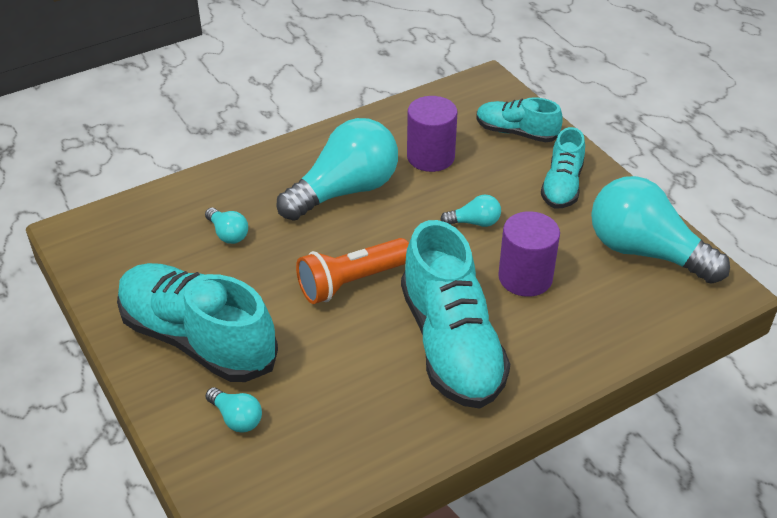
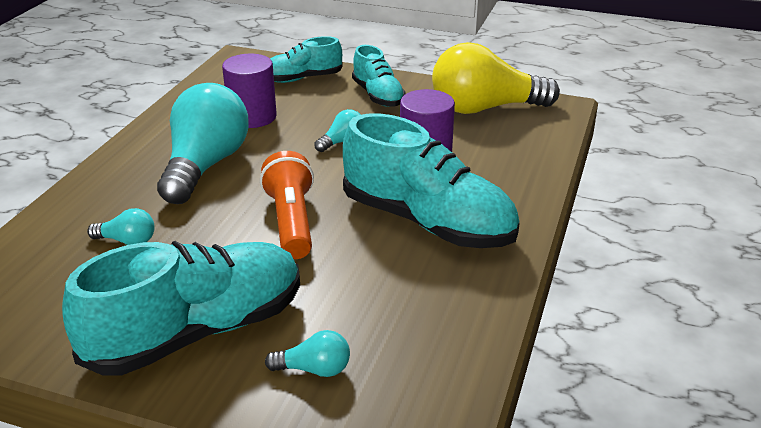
camera: 40 degrees left, 10 degrees down
(198, 339) = (197, 332): turquoise shoe -> turquoise shoe turned 150 degrees clockwise
(351, 282) = (291, 222): orange flashlight -> orange flashlight turned 150 degrees clockwise
(645, 252) = (485, 108): turquoise light bulb -> yellow light bulb

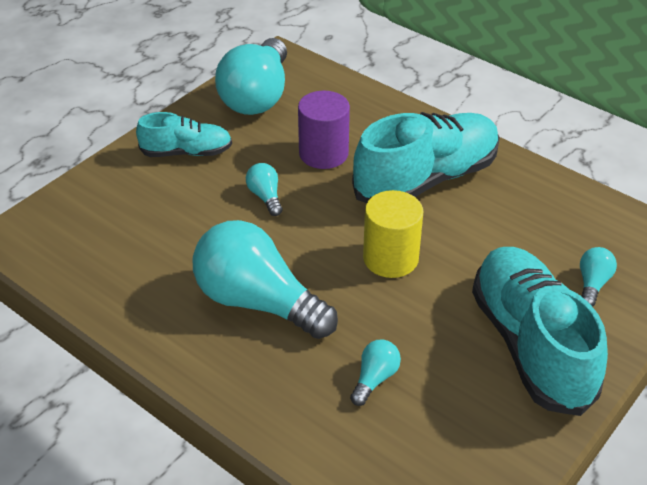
camera: 70 degrees left, 10 degrees up
(252, 117) = (172, 249): purple cylinder -> none
(291, 222) = (390, 258): orange flashlight -> yellow cylinder
(302, 79) = (108, 196): turquoise shoe -> none
(485, 108) = (257, 96): yellow light bulb -> turquoise light bulb

